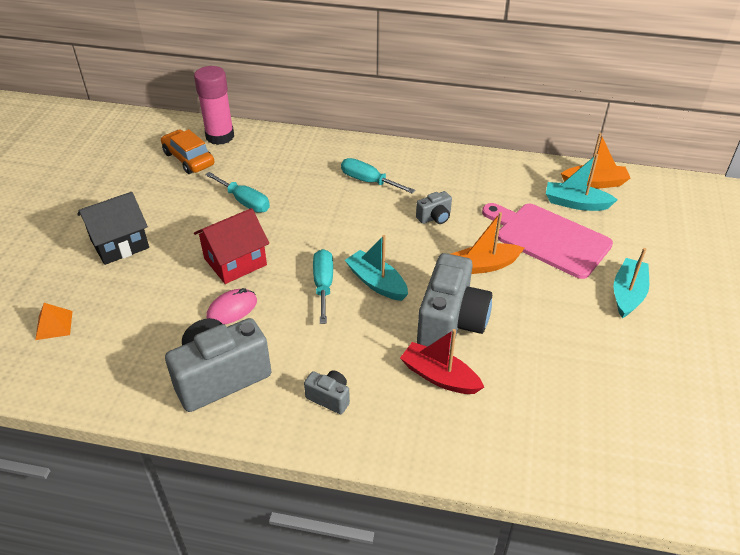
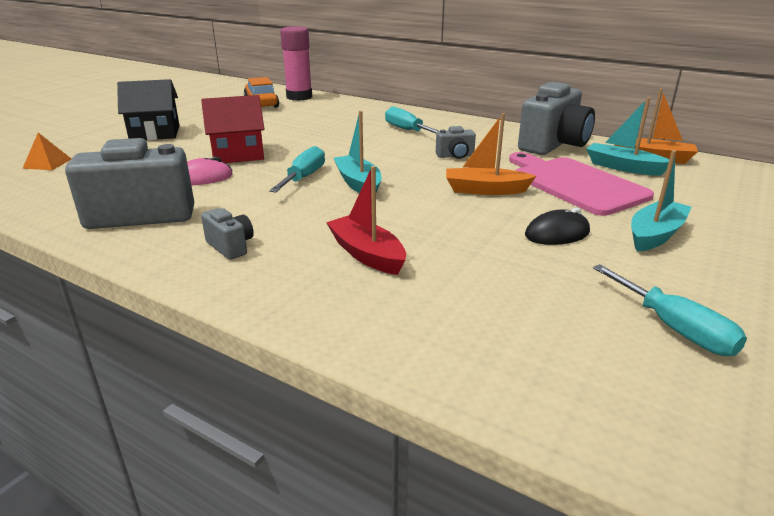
camera: 20 degrees right, 15 degrees down
(244, 202) = (283, 127): turquoise screwdriver -> turquoise screwdriver (674, 328)
(451, 323) = (414, 220): grey camera -> grey camera (553, 145)
(561, 311) = (557, 234): none -> black mouse

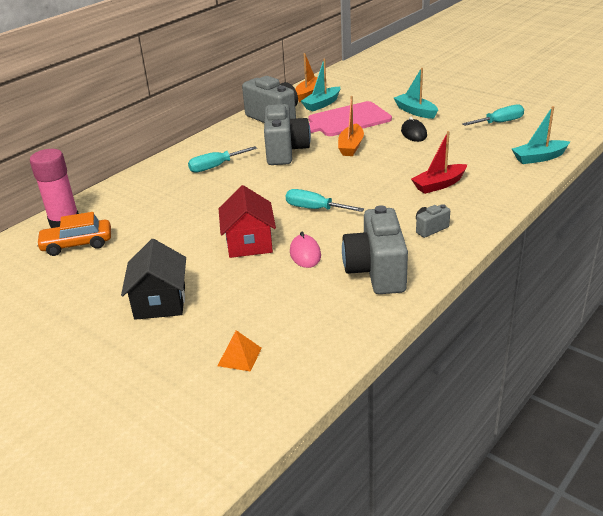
camera: 80 degrees left, 5 degrees up
(358, 184) = (332, 187): turquoise boat -> turquoise boat (539, 158)
(455, 156) = (285, 151): grey camera -> grey camera, size x2.17

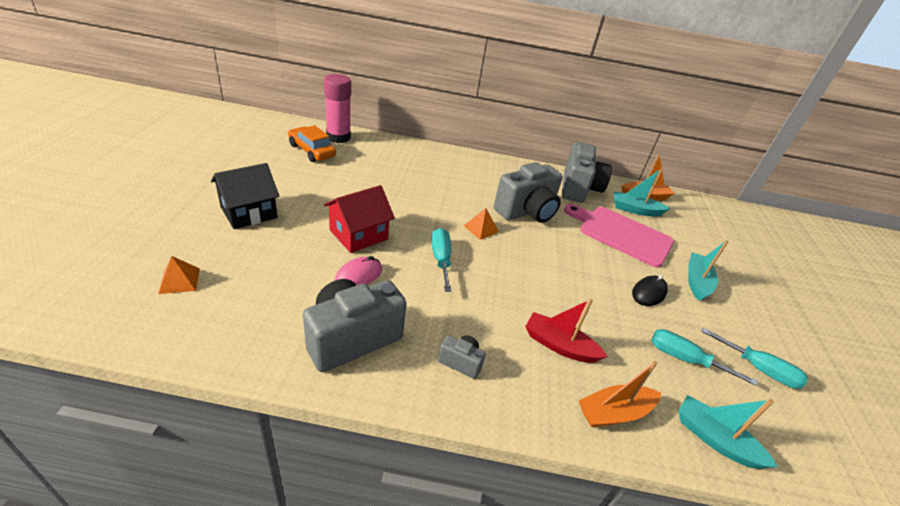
camera: 50 degrees right, 5 degrees up
(215, 167) = (467, 180): turquoise screwdriver -> turquoise screwdriver (684, 359)
(290, 179) = (481, 228): none -> orange pyramid
(351, 146) = (575, 252): orange boat -> orange boat (614, 412)

